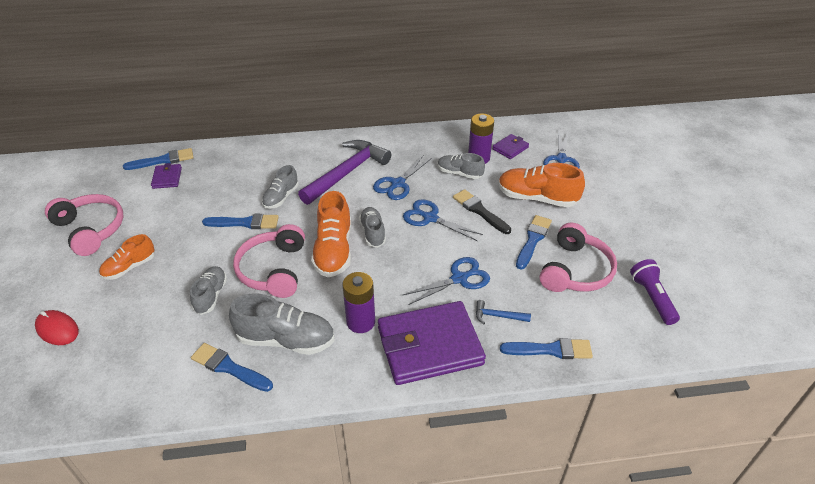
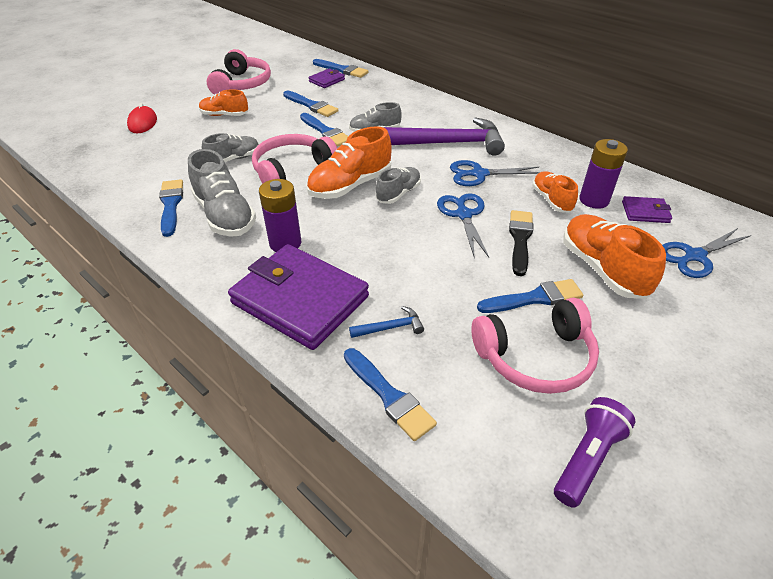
camera: 50 degrees right, 0 degrees up
(194, 208) = (311, 105): none -> blue brush
(459, 173) = (551, 200): grey shoe -> orange shoe
(459, 278) = (409, 274): blue scissors -> none
(497, 316) = (391, 327): blue hammer -> blue hammer turned 105 degrees clockwise

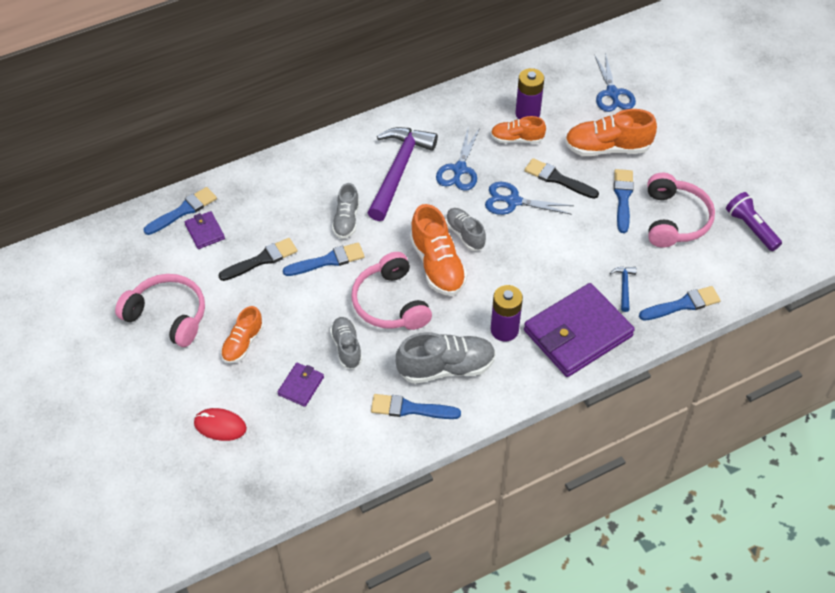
camera: 70 degrees left, 10 degrees up
(311, 105) = (262, 260): blue brush -> black brush
(645, 212) = (554, 92): purple wallet -> purple wallet (301, 386)

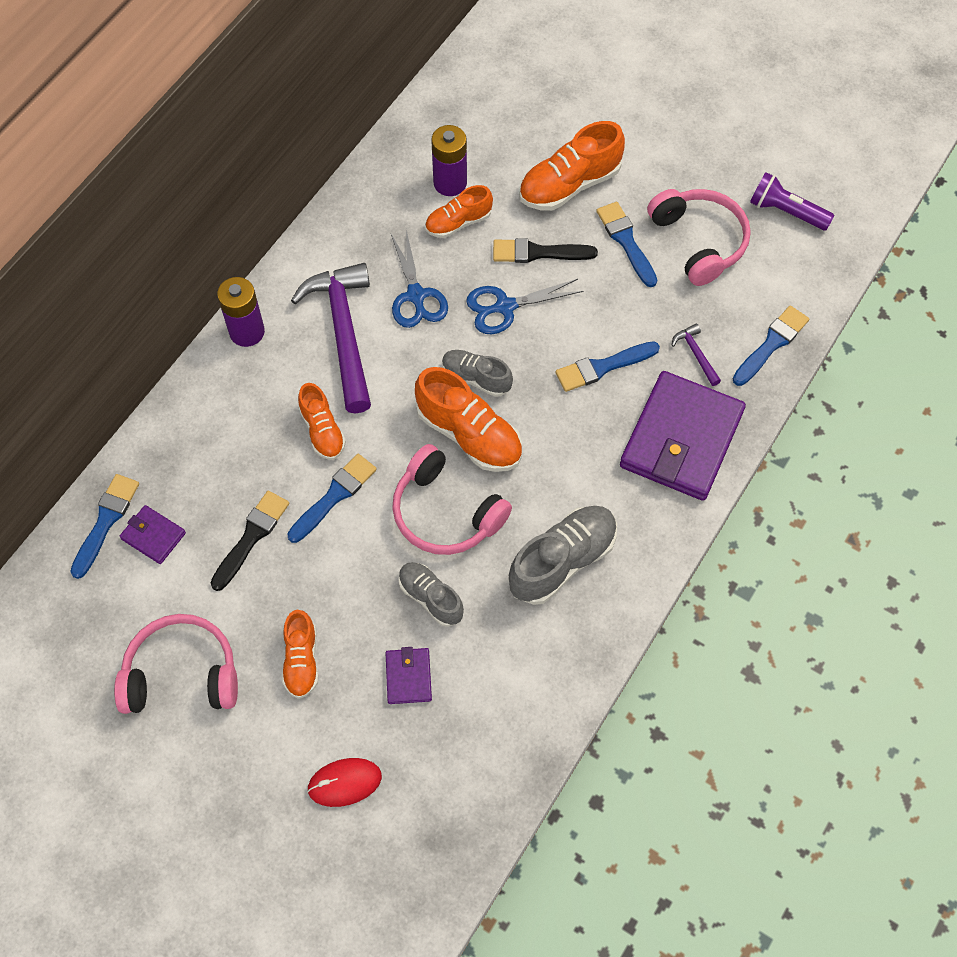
camera: 30 degrees left, 10 degrees up
(346, 220) = (322, 431): grey shoe -> orange shoe
(410, 409) = (554, 635): blue brush -> blue brush (602, 367)
(504, 330) = (598, 478): purple battery -> purple battery (247, 332)
(612, 93) = (531, 110): blue scissors -> none
(624, 286) = (696, 354): blue hammer -> purple hammer

